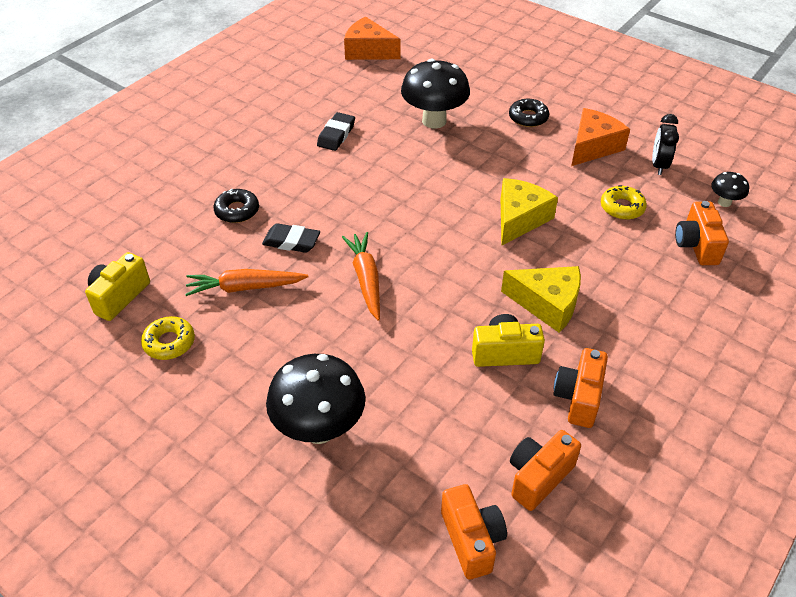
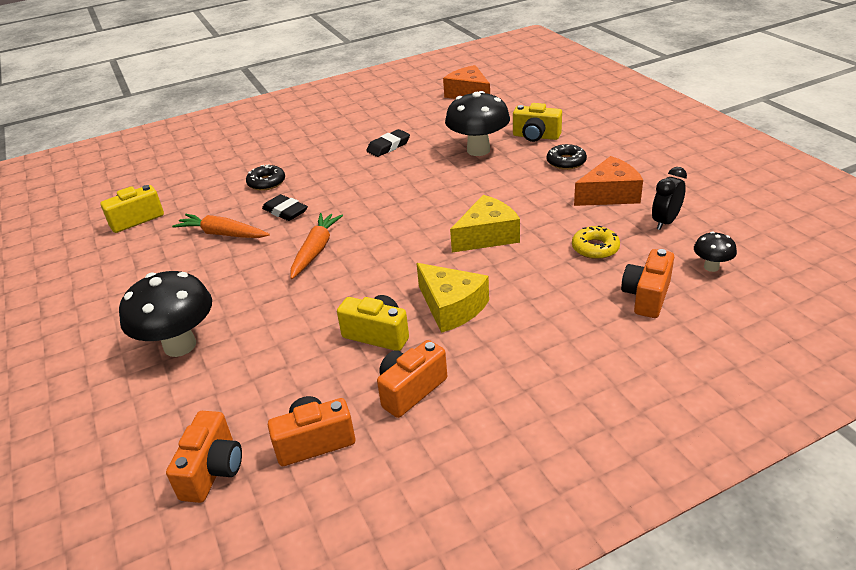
camera: 30 degrees right, 10 degrees down
(169, 342) = (138, 257): yellow donut -> none
(477, 93) = (536, 136): none -> yellow camera

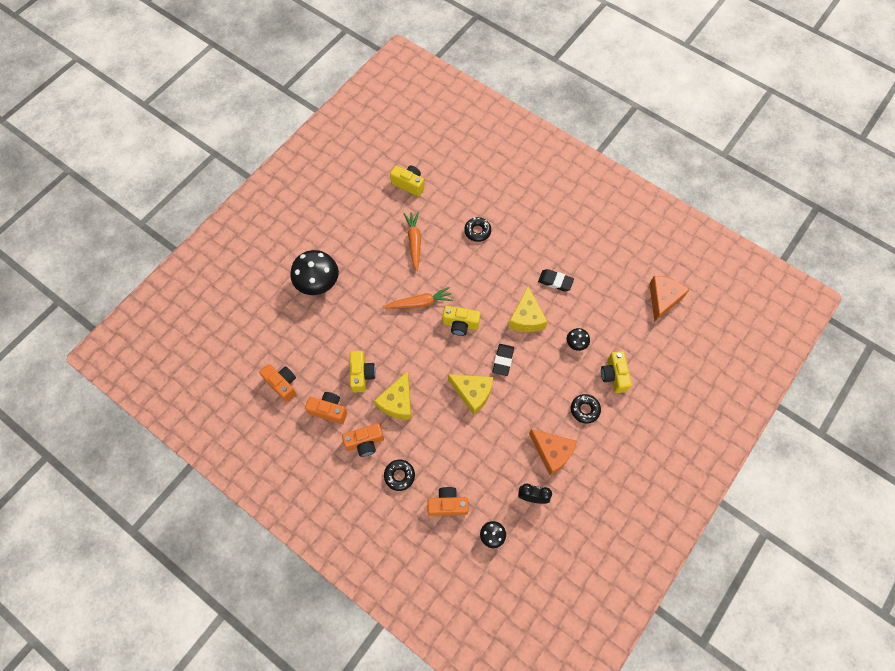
camera: 60 degrees right, 30 degrees up
(213, 470) = (253, 351): orange camera -> orange camera (365, 443)
(285, 211) = (451, 262): black eraser -> black eraser (503, 360)
(380, 223) = (460, 324): none -> yellow camera
(416, 174) = (526, 317): none -> yellow cheese
(478, 150) = (576, 344): black mushroom -> black mushroom, size x0.48
(576, 335) = (399, 476): none -> black donut
(595, 248) = (485, 461): yellow donut -> none

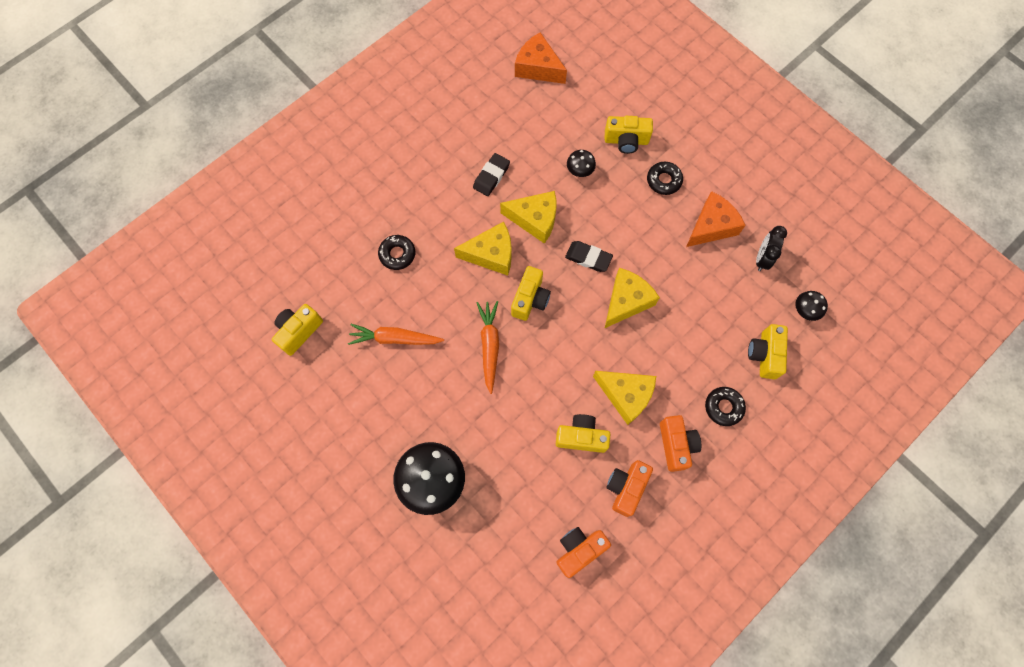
camera: 80 degrees left, 5 degrees up
(447, 505) = (764, 355): orange camera -> yellow camera
(491, 292) = (491, 254): none -> yellow cheese

